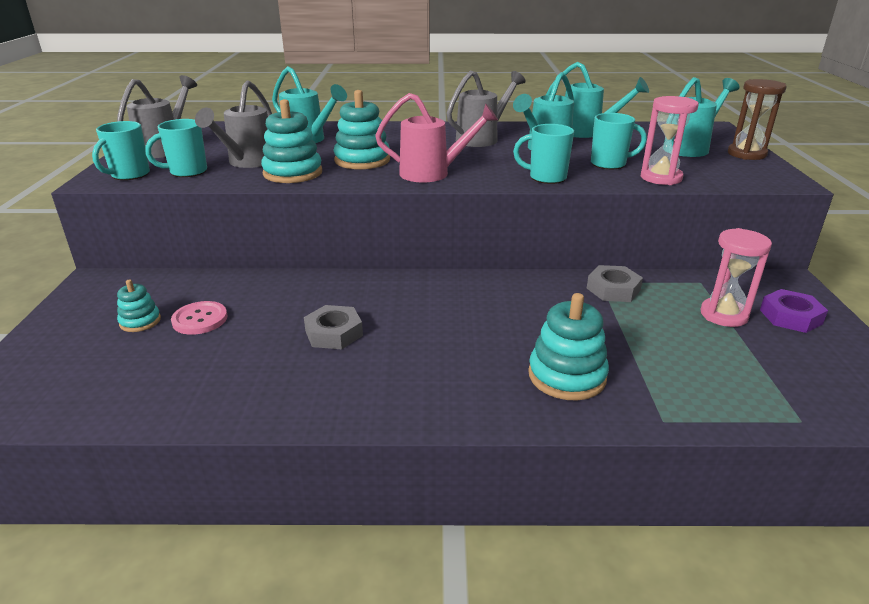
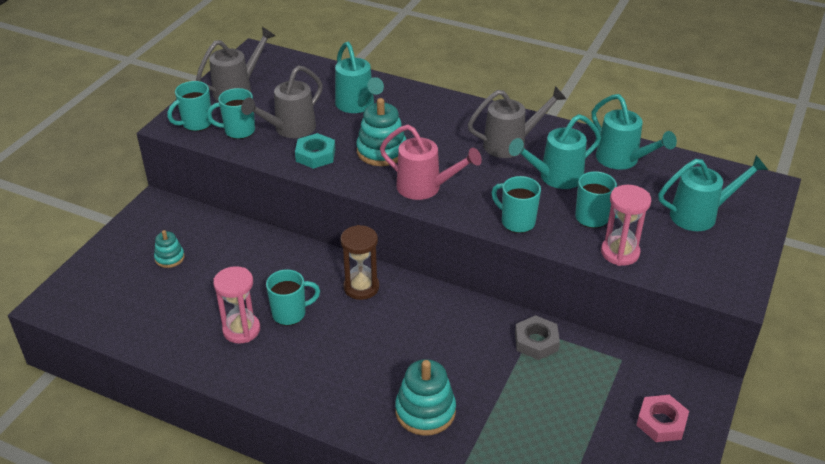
camera: 25 degrees right, 10 degrees up
(200, 319) = (208, 269): pink button -> none
(293, 173) = (315, 155): turquoise stacking toy -> turquoise nut
(334, 333) = (290, 313): grey nut -> turquoise mug
(723, 315) = (604, 400): pink hourglass -> pink hourglass (241, 330)
(746, 154) = (747, 241): brown hourglass -> brown hourglass (361, 287)
(790, 317) = (661, 422): purple nut -> pink nut

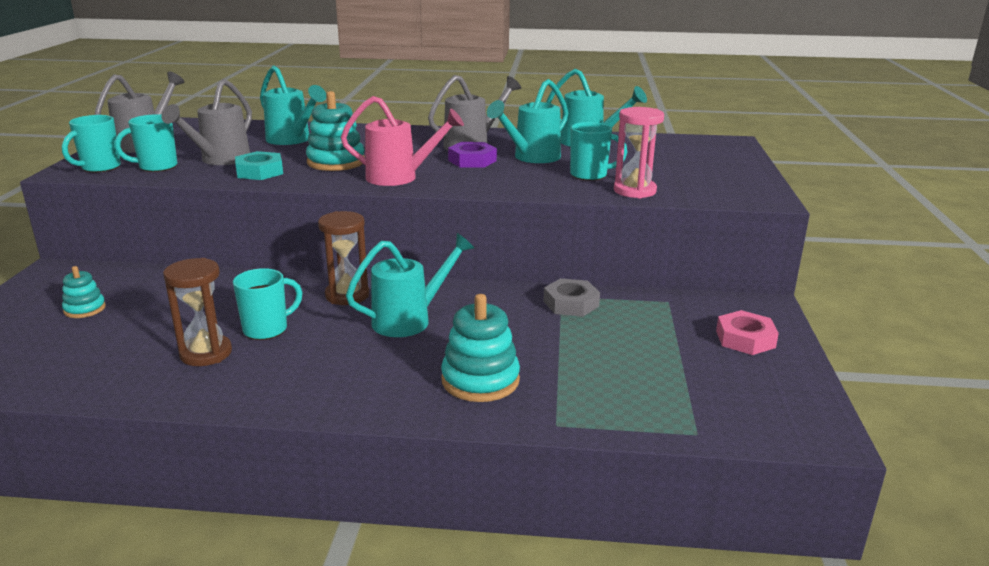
camera: 20 degrees left, 15 degrees down
(241, 330) = (206, 353): pink hourglass -> brown hourglass
(499, 172) = (472, 161): none -> purple nut
(517, 222) = (514, 186): turquoise mug -> none
(700, 215) = (688, 162): turquoise watering can -> turquoise watering can (409, 320)

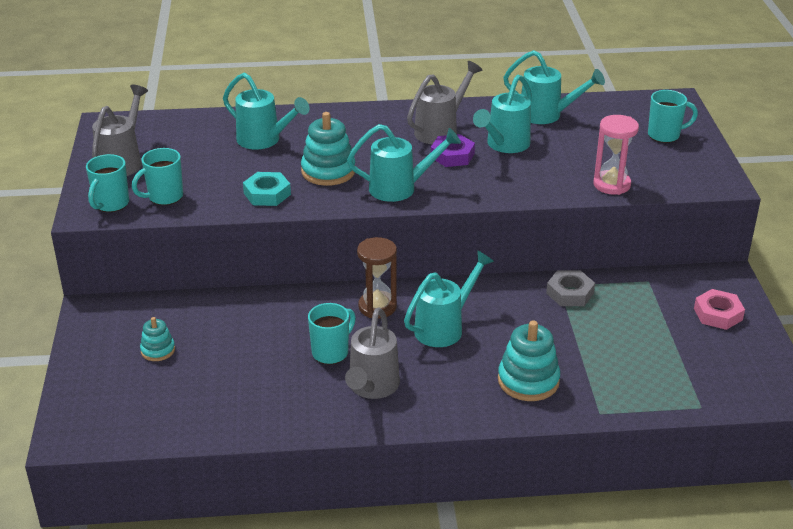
camera: 10 degrees left, 10 degrees up
(206, 353) = (296, 383): brown hourglass -> none
(220, 160) = (217, 180): grey watering can -> grey watering can (372, 387)
(399, 177) = (400, 188): pink watering can -> turquoise watering can
(590, 175) = (566, 166): turquoise mug -> turquoise mug (665, 135)

